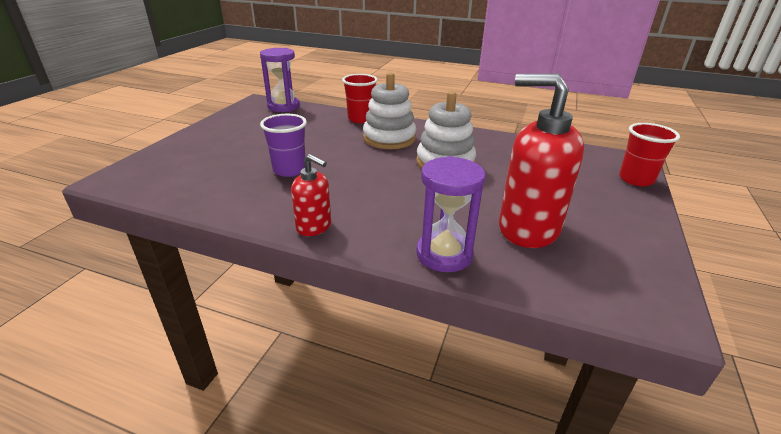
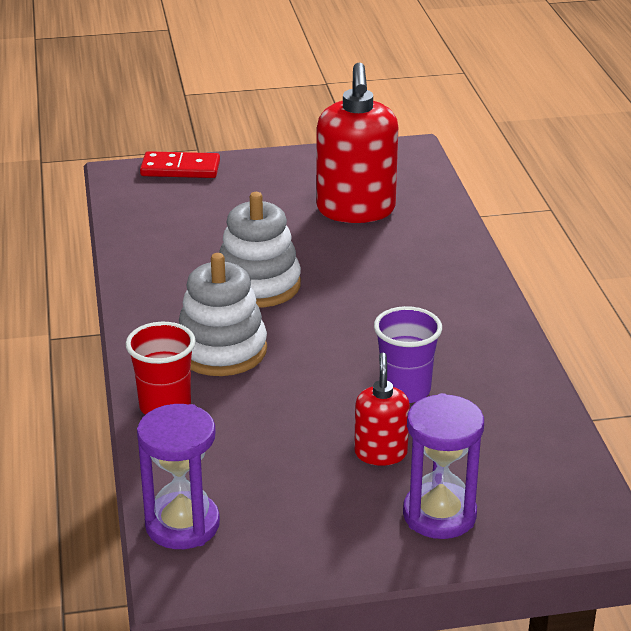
camera: 120 degrees left, 0 degrees up
(314, 226) = (492, 318): red soap dispenser -> red soap dispenser (380, 453)
(444, 254) = (447, 239): purple hourglass -> purple hourglass (439, 515)
(636, 179) = (180, 169): red cup -> red domino

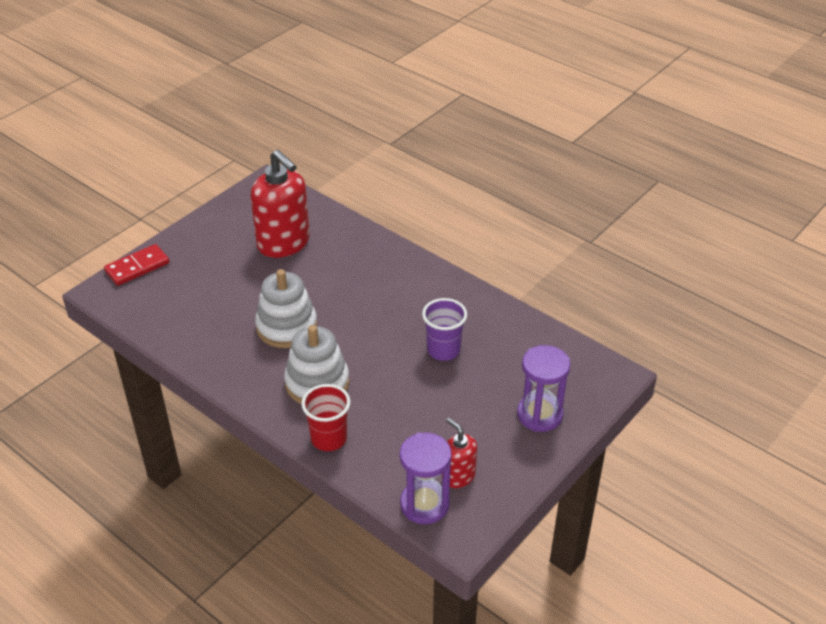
camera: 40 degrees left, 10 degrees up
(380, 453) = (473, 396): red soap dispenser -> red soap dispenser (458, 476)

